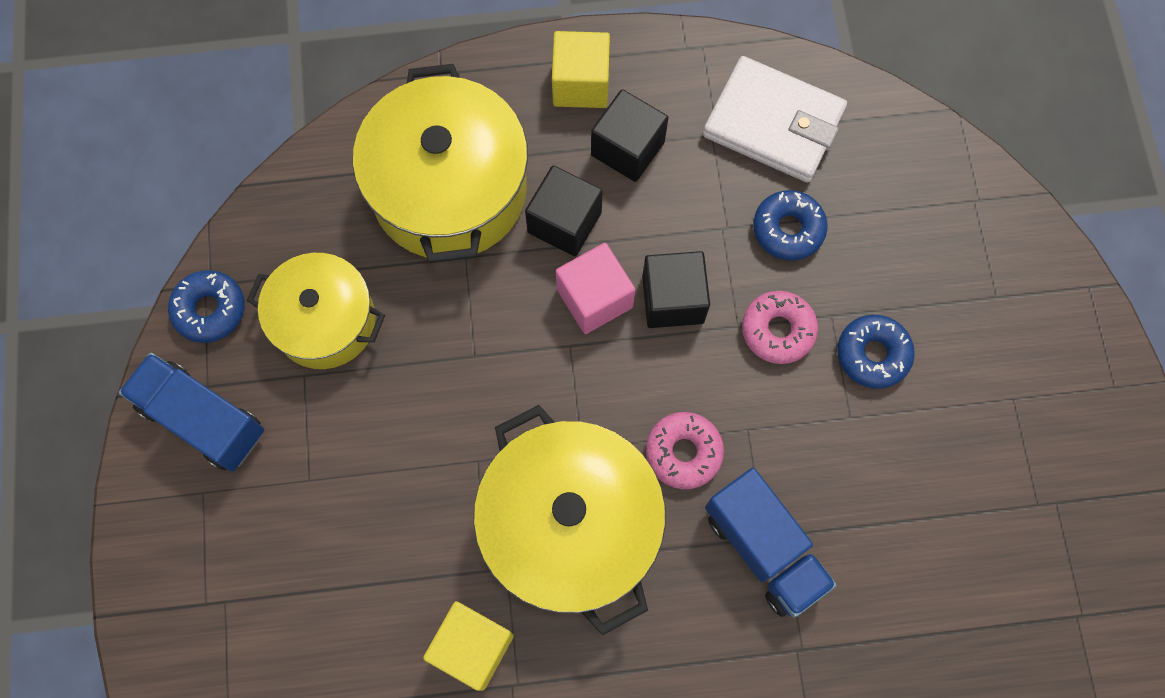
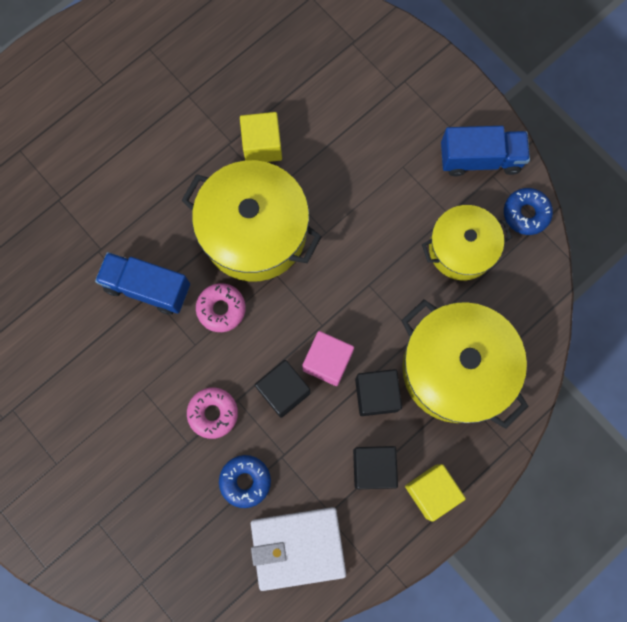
camera: 145 degrees right, 5 degrees up
(872, 354) = (151, 436): blue donut -> none

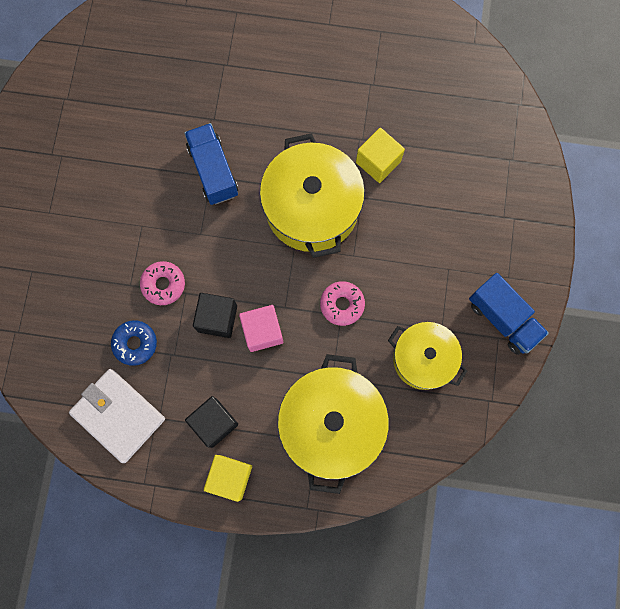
camera: 50 degrees right, 0 degrees up
(221, 309) = (239, 231): pink donut -> pink donut (342, 304)
(376, 395) = (267, 384): black cube -> none
(526, 213) = (491, 384): blue donut -> none

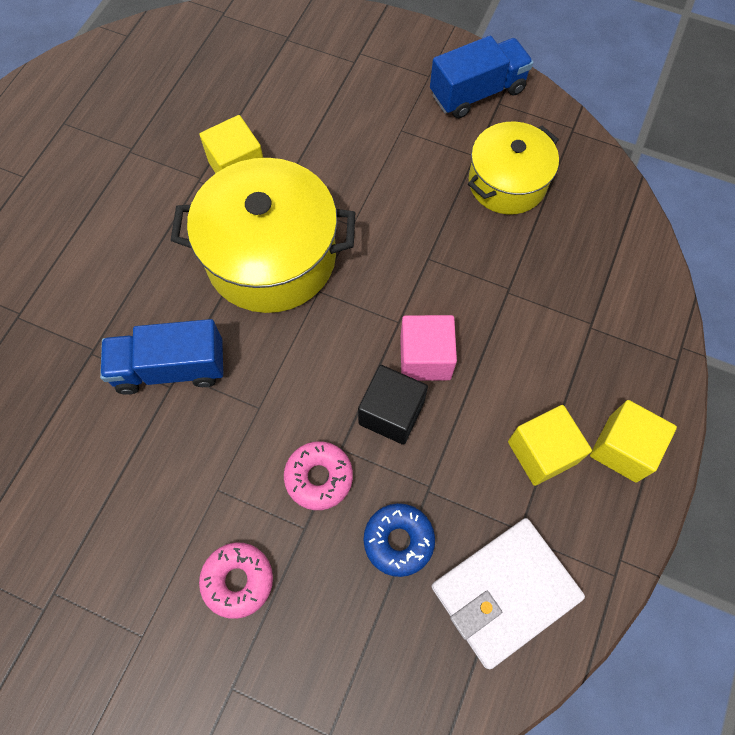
camera: 75 degrees left, 10 degrees down
(214, 423) = (542, 452): black cube -> yellow cube
(331, 425) = (571, 303): yellow pot -> none
(342, 304) = (414, 253): pink donut -> pink donut (238, 580)

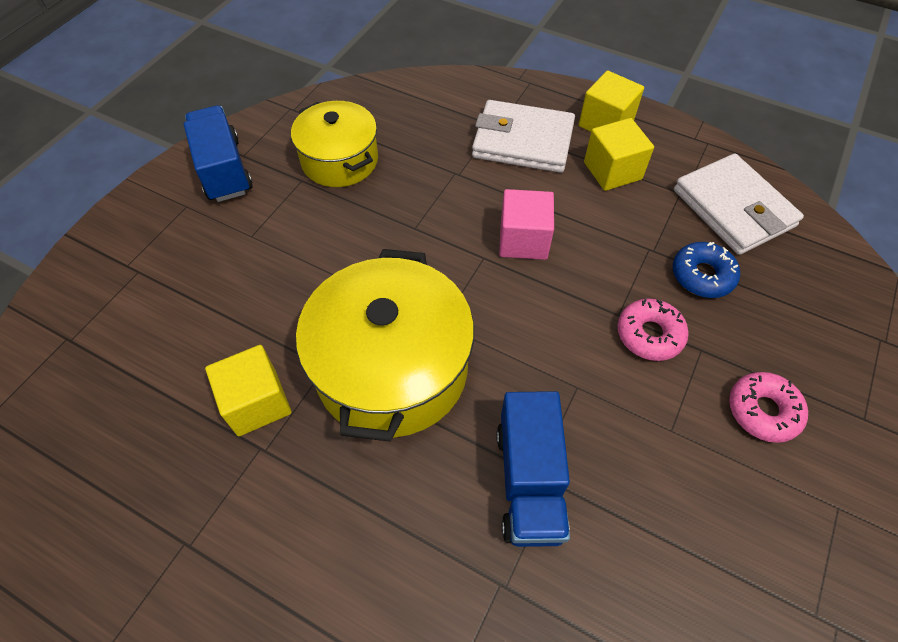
camera: 85 degrees left, 10 degrees down
(391, 413) = (580, 271): black cube -> none
(571, 354) = (523, 141): none -> white wallet

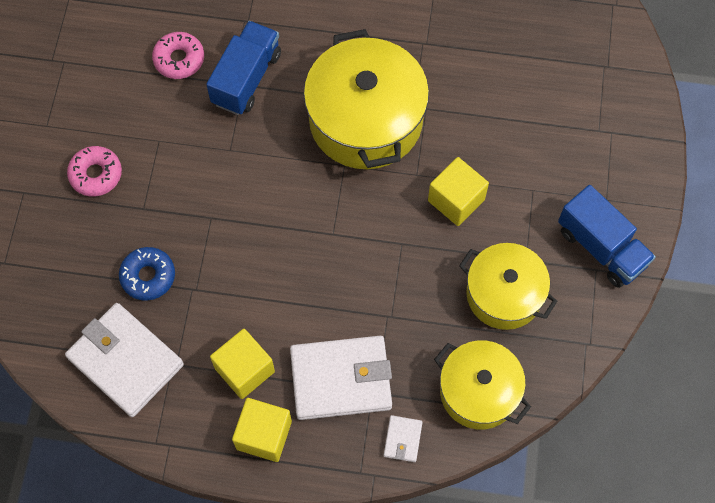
camera: 160 degrees right, 10 degrees up
(257, 402) = (445, 68): yellow cube -> yellow cube (456, 200)
(405, 103) = (479, 391): none -> yellow pot
(485, 92) = (403, 439): none -> white wallet
(523, 240) = (305, 262): pink cube -> none
(529, 481) = (246, 78): blue truck -> blue truck turned 45 degrees clockwise
(649, 334) = (184, 208): pink donut -> pink donut (179, 59)

